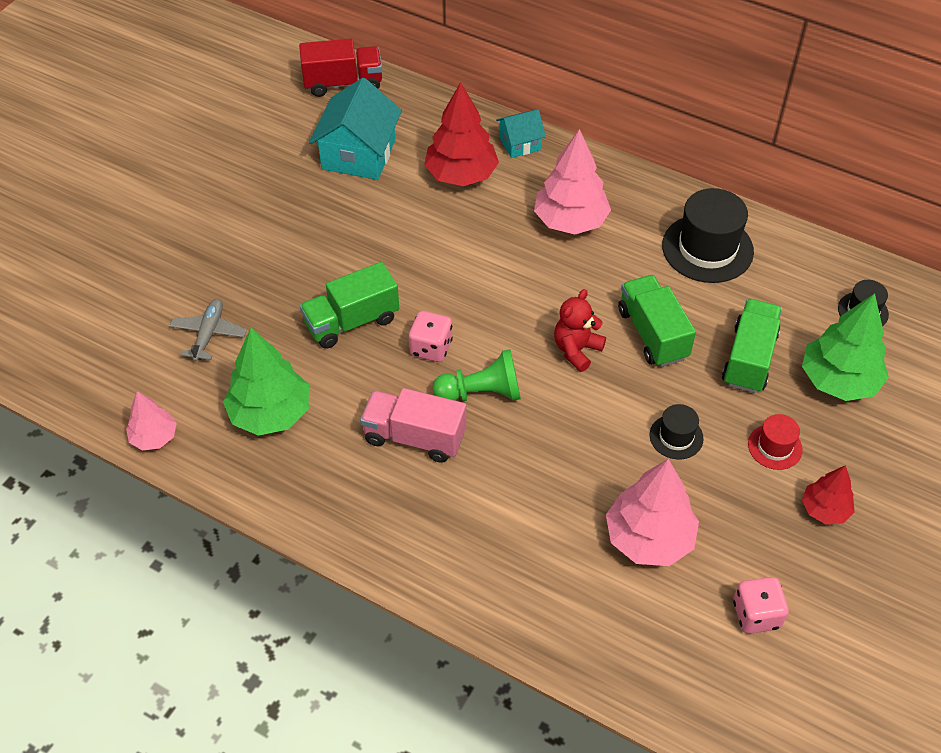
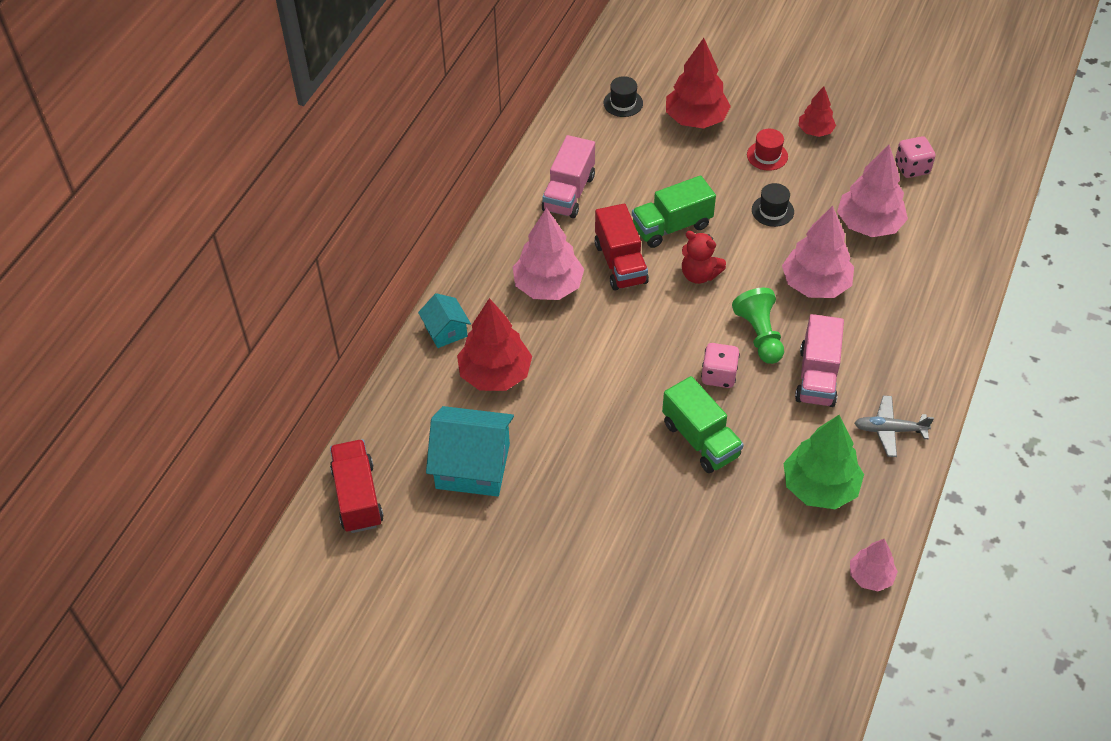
camera: 95 degrees left, 0 degrees up
(209, 334) = (739, 556): grey plane -> grey plane (889, 430)
(552, 460) = (815, 284): none -> pink tree
(599, 282) = (620, 263): none -> red truck
(707, 248) = (569, 193): black hat -> pink truck
(749, 359) = (685, 168): green truck -> none
(838, 381) = (696, 119): green tree -> red tree

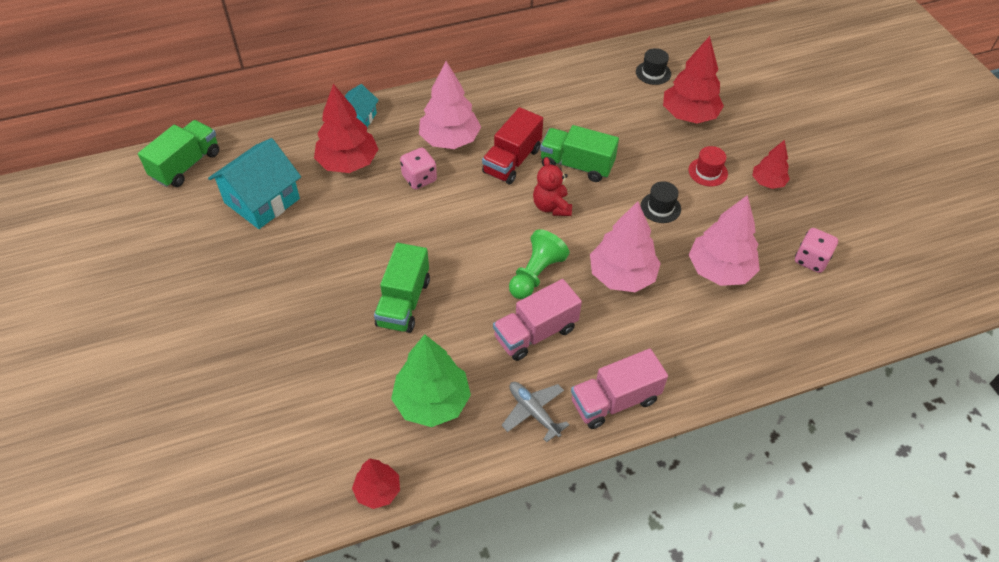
camera: 45 degrees right, 0 degrees up
(358, 497) = (186, 165): red truck -> green truck
(472, 466) = (262, 200): turquoise house -> turquoise house turned 75 degrees clockwise
(569, 193) = (541, 98): pink truck -> pink truck (614, 401)
(718, 375) = (472, 275): pink dice -> pink dice (419, 178)
(870, 576) = (378, 491): pink tree -> red tree

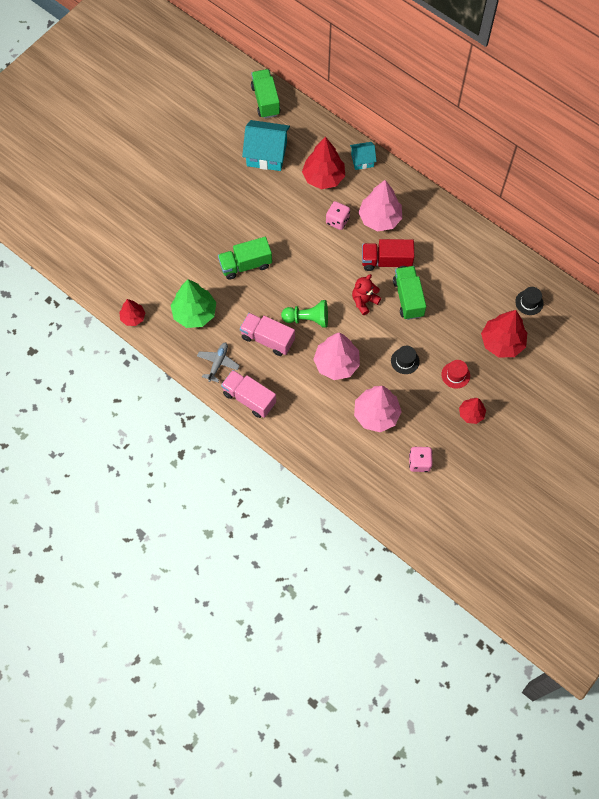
camera: 60 degrees right, 15 degrees up
(186, 165) = (265, 100): green truck -> green truck turned 105 degrees counterclockwise

